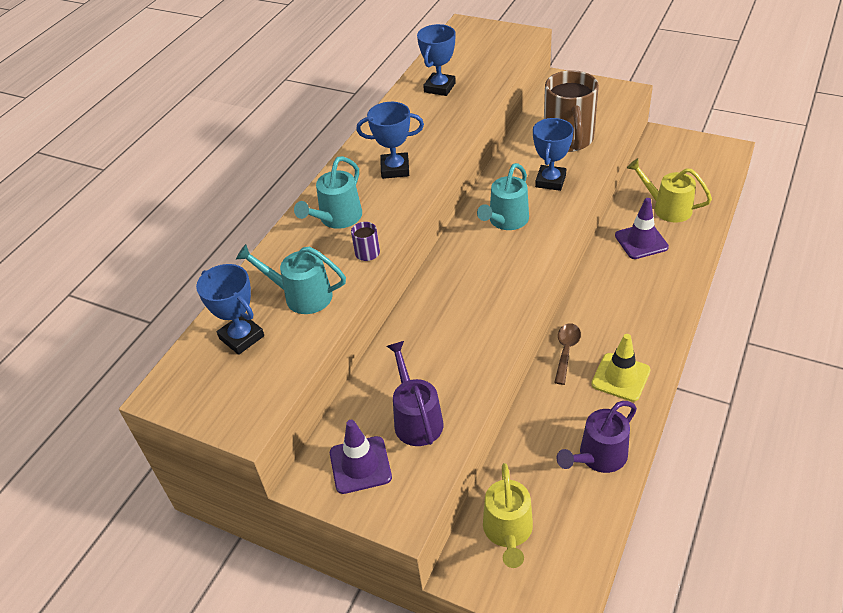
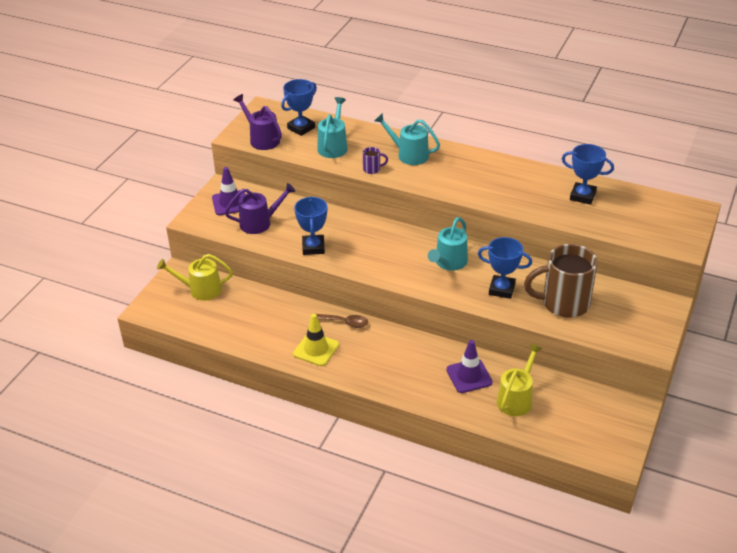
camera: 85 degrees right, 5 degrees down
(395, 169) = (465, 177): blue trophy -> blue trophy (313, 247)
(506, 221) = (448, 263): turquoise watering can -> turquoise watering can turned 90 degrees counterclockwise
(598, 457) = (248, 332): purple watering can -> purple watering can (261, 139)

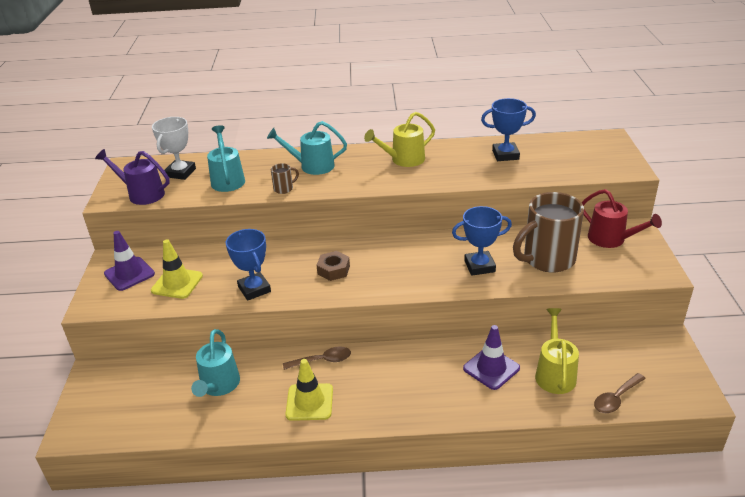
camera: 25 degrees left, 5 degrees down
(200, 290) = (131, 384): yellow watering can -> yellow watering can (403, 160)
(260, 223) = (177, 283): purple watering can -> yellow traffic cone
(301, 128) = (180, 173): blue trophy -> white trophy
(372, 169) = (284, 188): purple mug -> brown mug
(382, 252) = (333, 270): none -> brown nut
(448, 263) = (408, 258): turquoise watering can -> turquoise watering can (218, 386)
(549, 435) = (616, 398): none -> brown spoon
(636, 305) = (611, 239): none -> red watering can

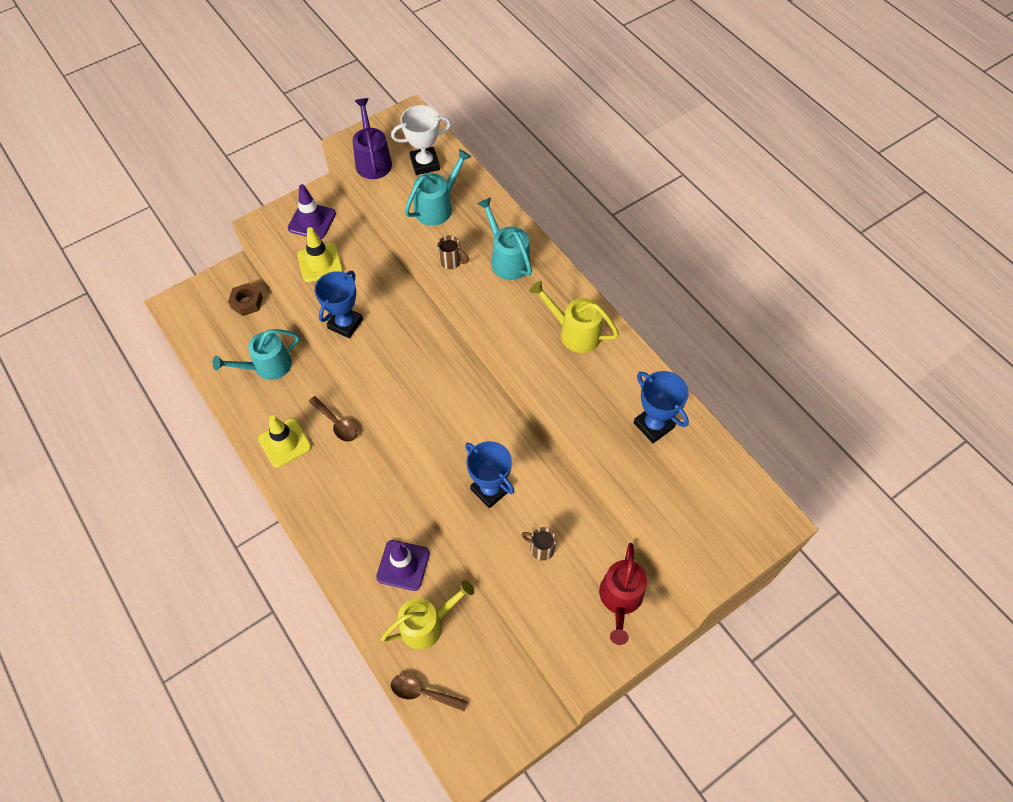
camera: 55 degrees right, 25 degrees up
(333, 270) = (408, 368): brown nut -> brown nut (247, 302)
(547, 259) = (541, 548): brown mug -> brown mug, size x0.41

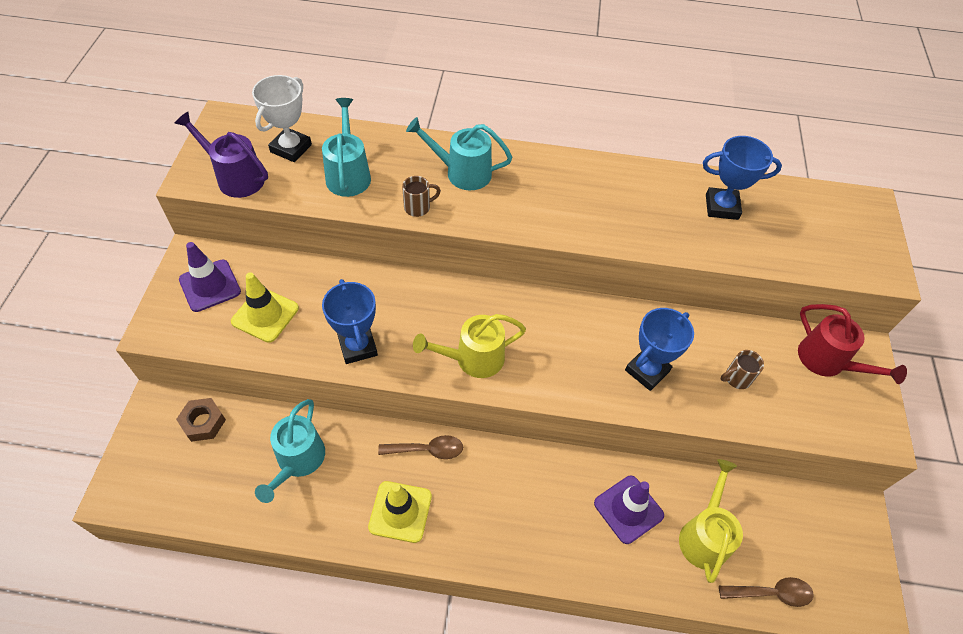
camera: 50 degrees left, 5 degrees down
(423, 693) = (771, 593): brown spoon -> brown spoon turned 150 degrees counterclockwise
(490, 490) = (647, 371): blue trophy -> blue trophy turned 45 degrees counterclockwise
(574, 332) = (583, 187): yellow watering can -> yellow watering can (472, 359)

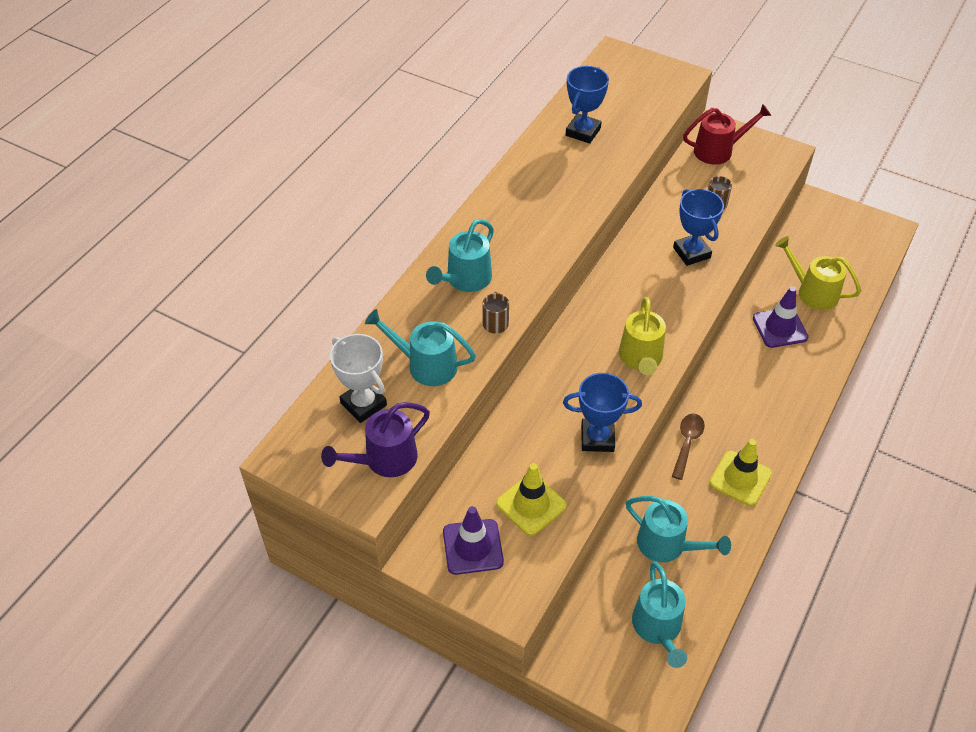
camera: 65 degrees left, 5 degrees down
(202, 475) = (658, 628): none -> turquoise watering can
(203, 422) = (598, 619): brown nut -> none
(771, 593) = (863, 274): brown spoon -> none

